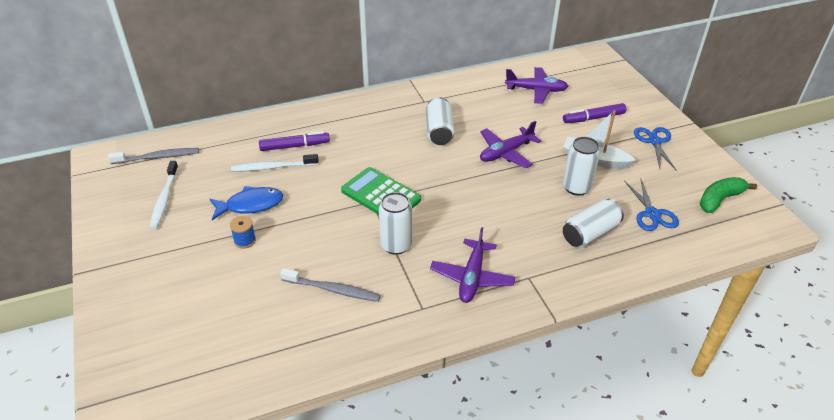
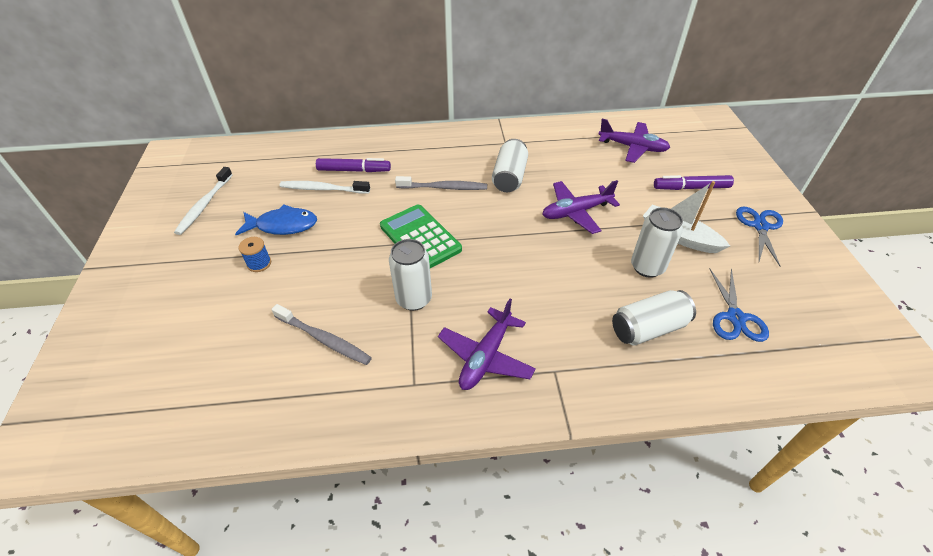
camera: 15 degrees right, 5 degrees up
(157, 157) = (219, 161): grey toothbrush -> grey toothbrush (443, 187)
(720, 199) = (831, 315): green banana -> none

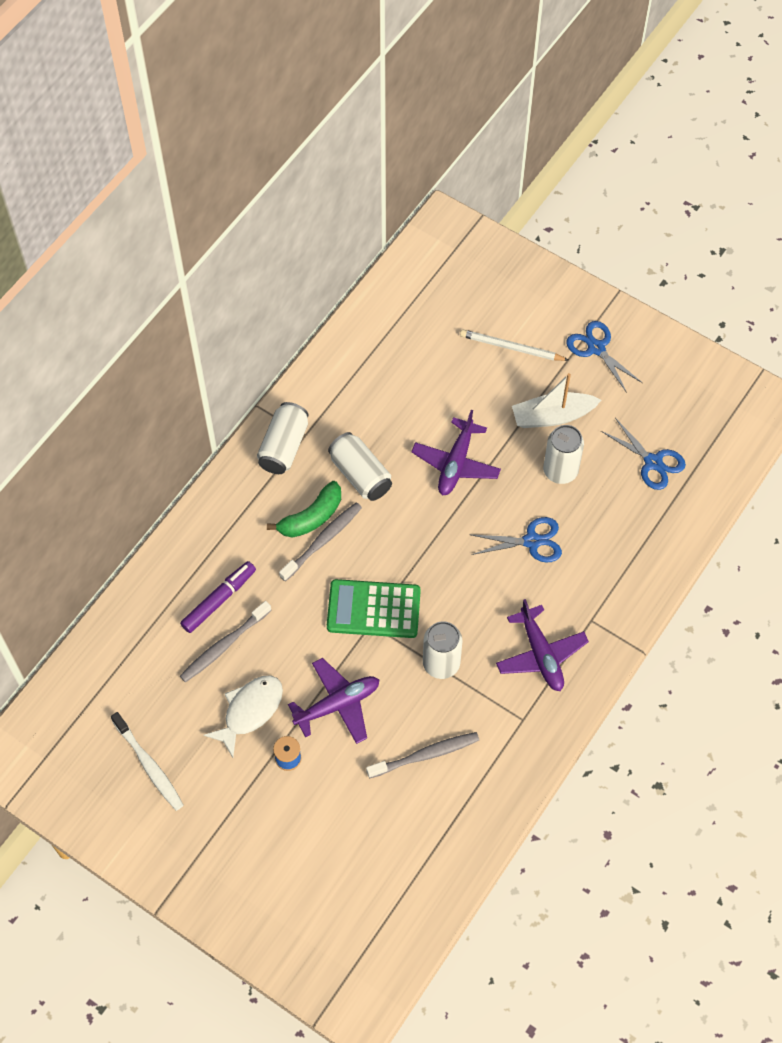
camera: 50 degrees left, 15 degrees up
(283, 225) = (250, 711): blue fish -> white fish
(323, 189) = (224, 645): white toothbrush -> grey toothbrush
(454, 174) = (311, 517): none -> green banana
(573, 287) = (532, 541): none -> blue scissors
(632, 147) = (418, 336): purple plane -> purple plane (337, 704)
(648, 328) = (611, 527): white can -> white can (284, 447)
(691, 188) = (511, 348): purple marker -> white pencil

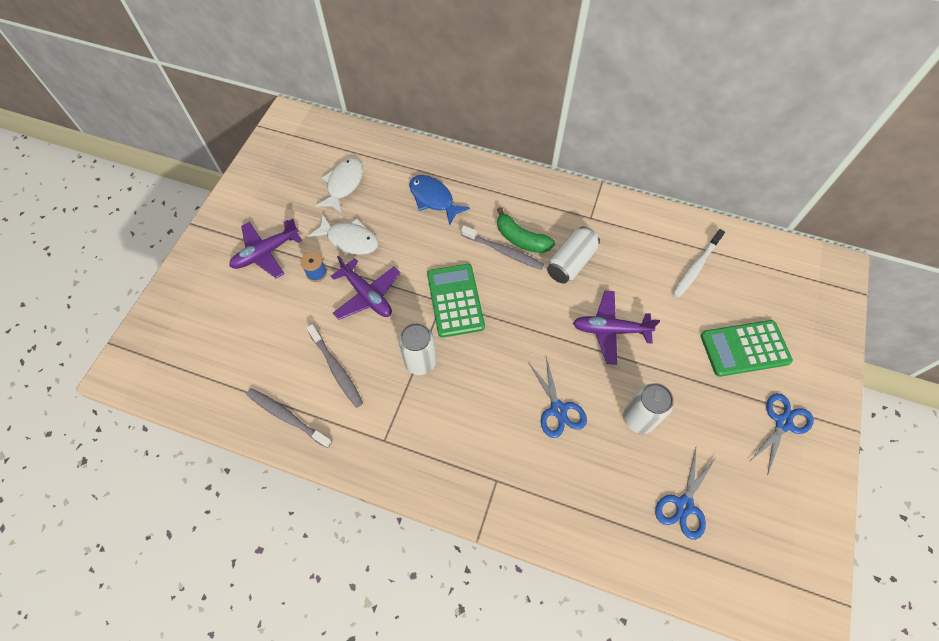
camera: 75 degrees right, 0 degrees up
(149, 765) = (297, 191): white toothbrush -> white toothbrush (696, 267)
(158, 704) = (344, 185): none -> white fish
(219, 600) = (433, 199): purple marker -> blue fish
(224, 645) = (398, 211): grey toothbrush -> grey toothbrush (287, 417)
(284, 447) = (574, 207): white can -> none
(511, 348) = (744, 348): white pencil -> green calculator
(541, 654) = (450, 442): purple plane -> purple plane (266, 253)
(552, 416) = (691, 399): white boat -> none

